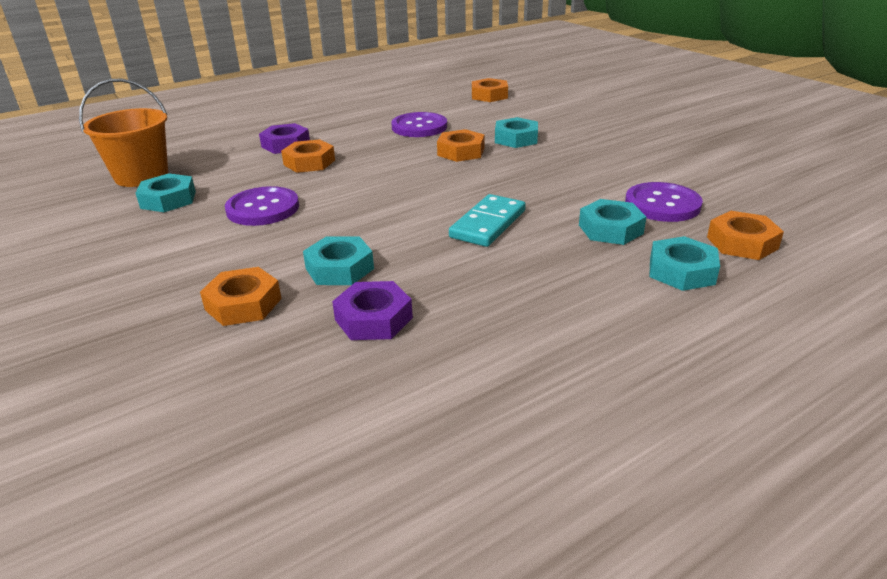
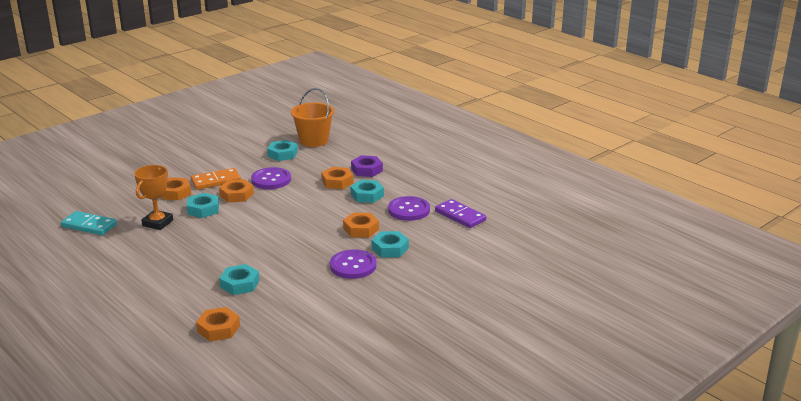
camera: 80 degrees right, 5 degrees down
(225, 259) = (216, 181): none -> orange domino
(373, 319) = (157, 223): purple nut -> orange trophy
(445, 106) = (460, 216): none -> purple domino
(488, 224) = (249, 245): turquoise domino -> turquoise domino (89, 225)
(489, 95) = (494, 233): orange nut -> orange nut (236, 195)
(662, 204) = (274, 304): purple button -> purple button (353, 266)
(681, 271) = (187, 304): turquoise nut -> turquoise nut (367, 195)

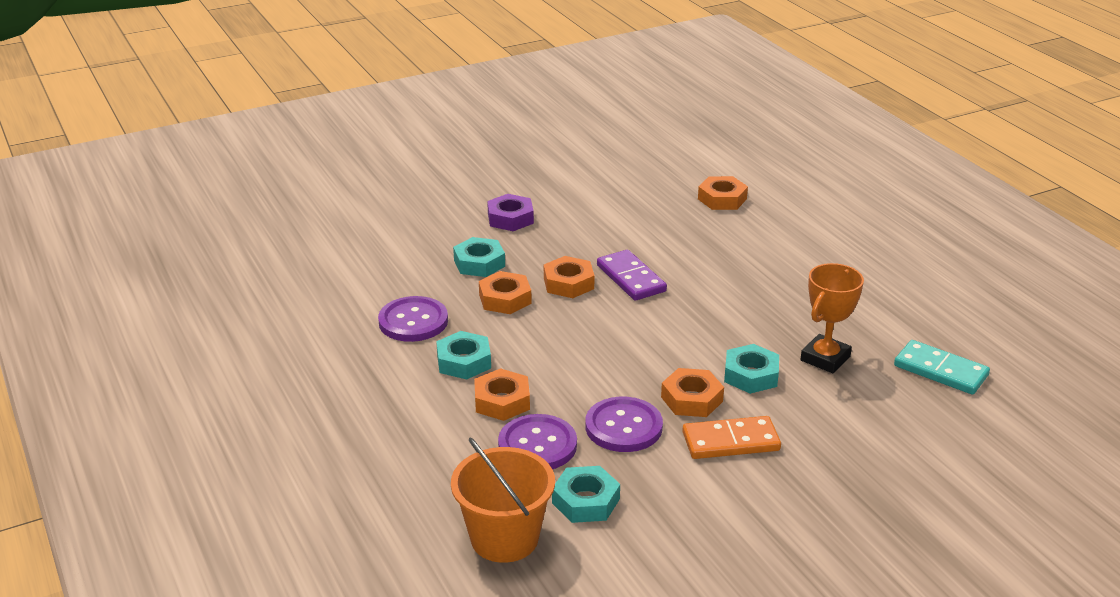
camera: 165 degrees left, 5 degrees up
(175, 193) = (807, 423): orange nut -> orange nut (568, 283)
(240, 284) = (695, 244): turquoise nut -> none
(353, 266) = (541, 247): purple button -> purple button (537, 445)
(366, 170) = (434, 423): purple nut -> purple nut (510, 218)
(460, 216) = (343, 299): purple domino -> purple domino (631, 278)

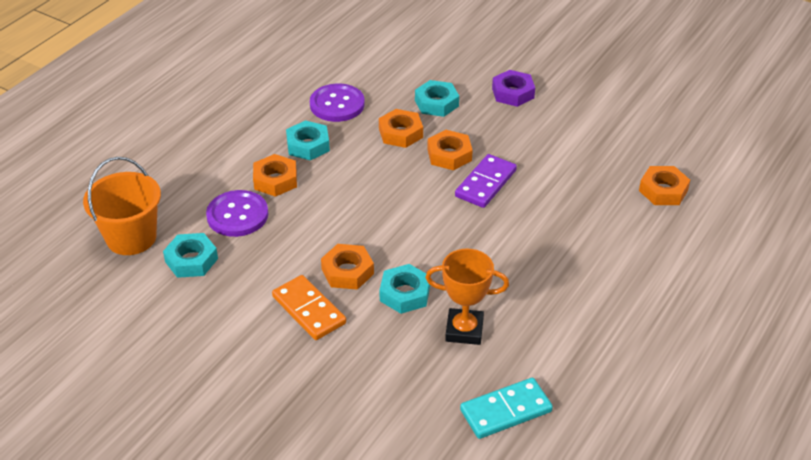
camera: 60 degrees right, 10 degrees up
(623, 427) = (287, 248): purple button -> none
(940, 371) = (505, 410): turquoise domino -> turquoise domino turned 60 degrees clockwise

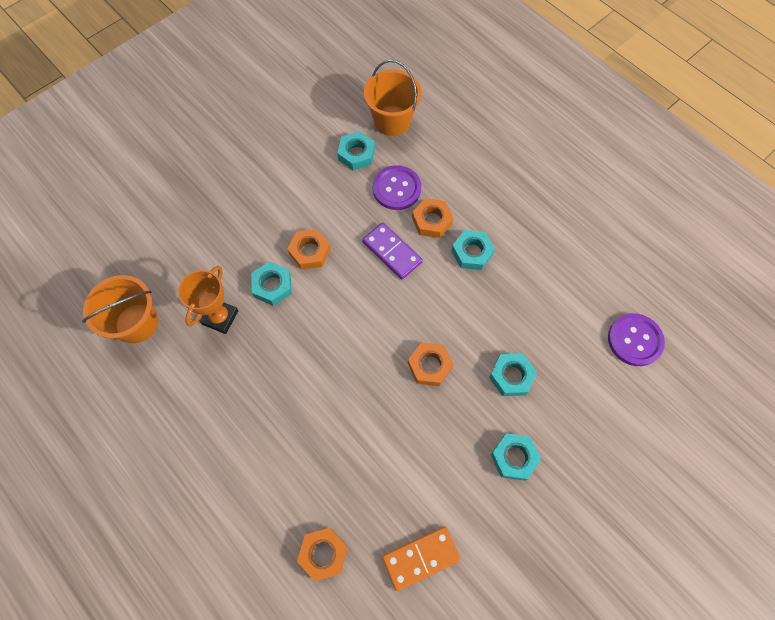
camera: 105 degrees right, 25 degrees up
(309, 310) = (280, 219): orange domino -> orange domino (421, 558)
(337, 104) = (527, 287): purple button -> purple button (634, 340)
(400, 133) = (471, 331): orange nut -> none
(486, 183) = (381, 386): purple domino -> purple domino (392, 252)
(505, 410) = (137, 323): turquoise domino -> orange bucket
(513, 93) = (514, 457): purple nut -> turquoise nut

